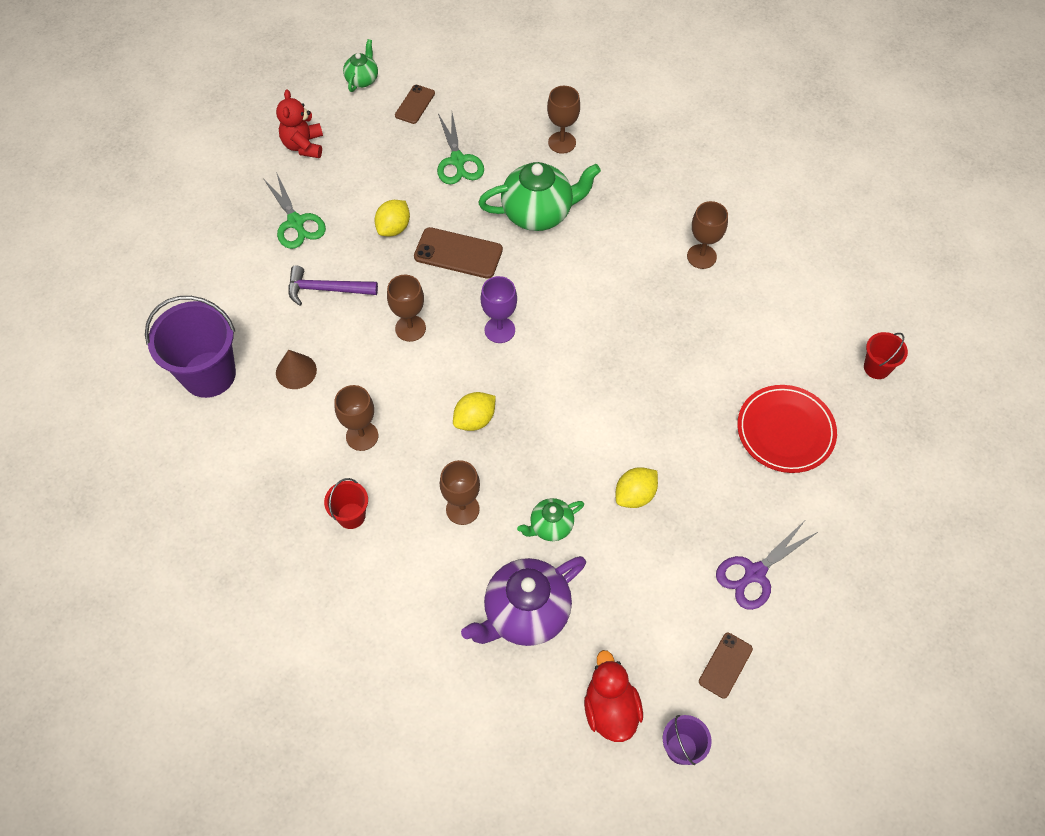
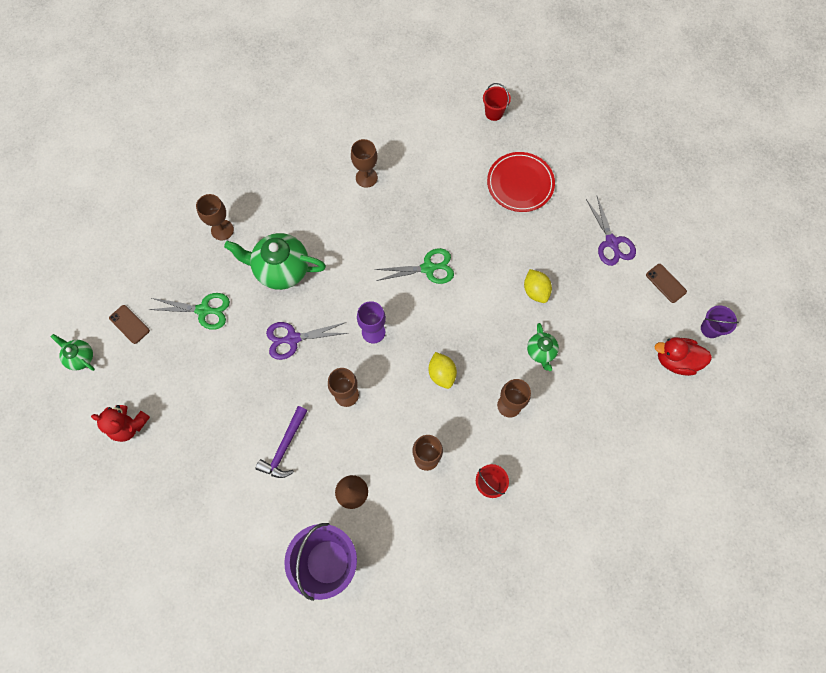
camera: 70 degrees left, 10 degrees up
(296, 222) = (207, 454): green scissors -> green scissors (428, 268)
(394, 228) = (247, 378): yellow lemon -> none
(458, 253) = (293, 338): brown phone -> purple scissors
(525, 613) = (598, 389): purple teapot -> none
(538, 213) = (281, 269): green teapot -> green teapot turned 90 degrees counterclockwise

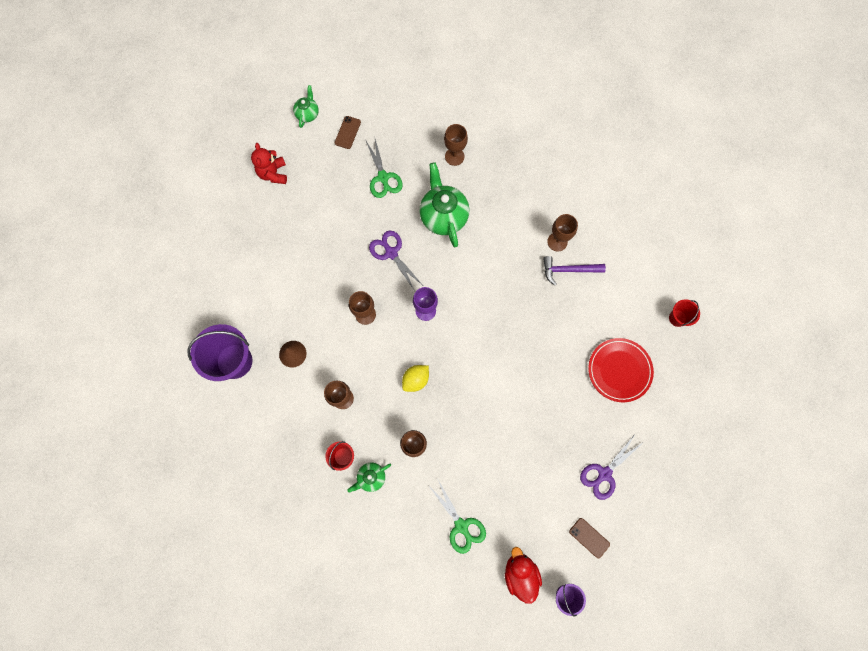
camera: 65 degrees right, 5 degrees up
(284, 447) = (305, 289): purple hammer -> purple hammer (569, 270)
(428, 268) = (501, 328): green scissors -> green scissors (461, 525)
(535, 291) = (525, 425): yellow lemon -> none
(541, 352) = (472, 452): green teapot -> green teapot (371, 477)
(665, 283) = (589, 538): brown phone -> brown phone turned 75 degrees counterclockwise

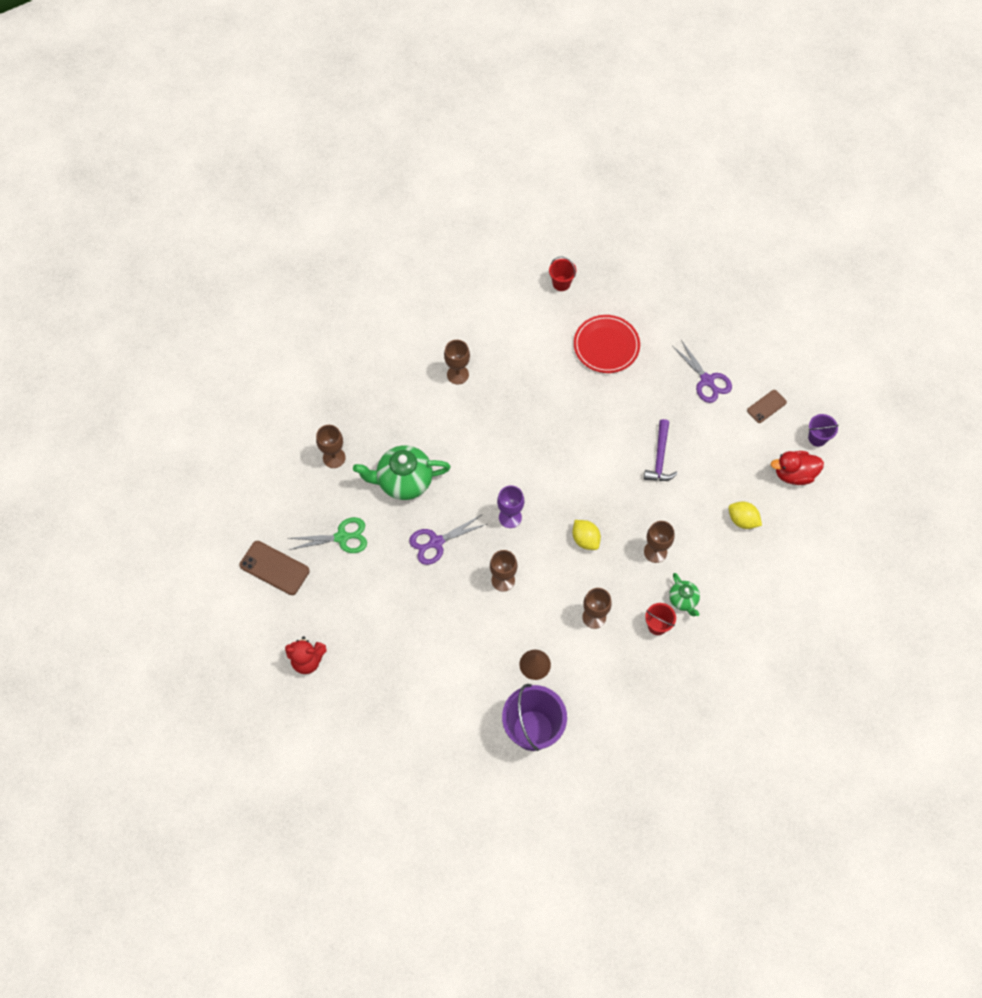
camera: 80 degrees left, 10 degrees down
(307, 114) = (238, 610): green teapot -> none
(347, 132) = (274, 568): brown phone -> brown phone, size x1.61
(461, 525) = (742, 520): green scissors -> yellow lemon
(569, 270) = (491, 370): purple hammer -> purple hammer (660, 457)

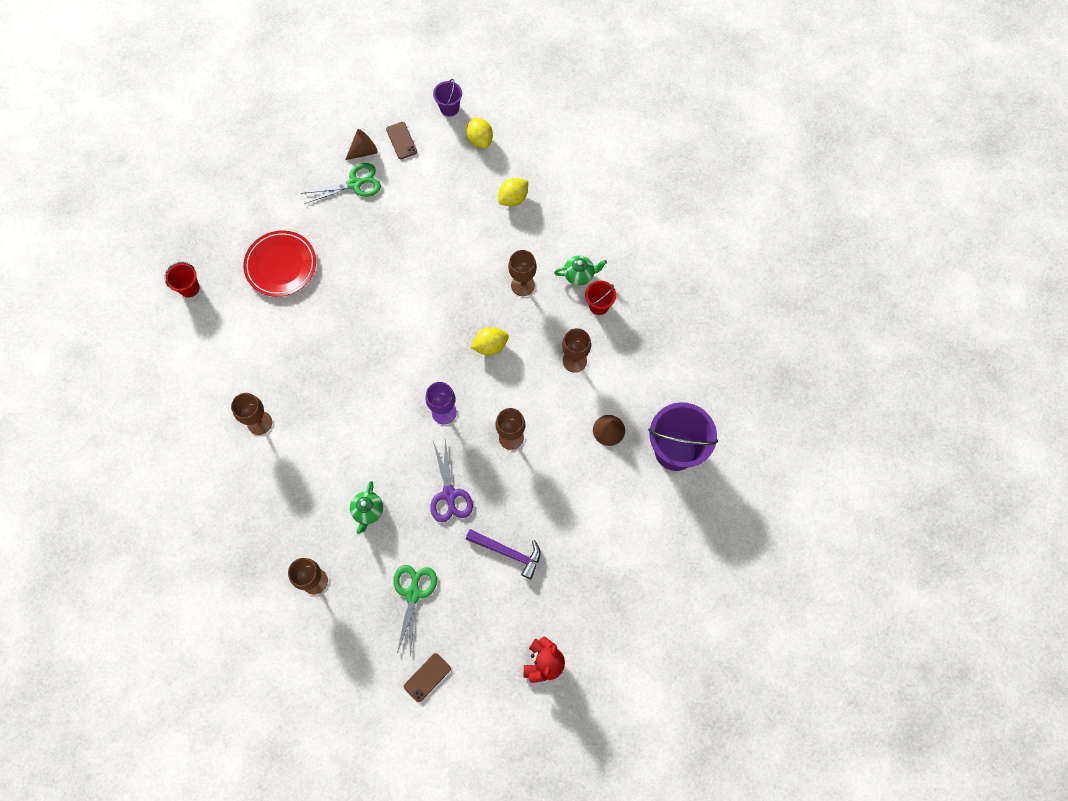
camera: 75 degrees left, 5 degrees up
(274, 568) = (427, 677): brown phone -> brown phone, size x0.62
(404, 481) = (368, 511): green teapot -> green teapot, size x0.53
(660, 457) = (424, 251): purple hammer -> purple hammer (508, 552)
(707, 380) = (354, 184): purple scissors -> green scissors
(743, 378) = (364, 151): none -> brown cone
(794, 474) = (480, 140): red duck -> yellow lemon

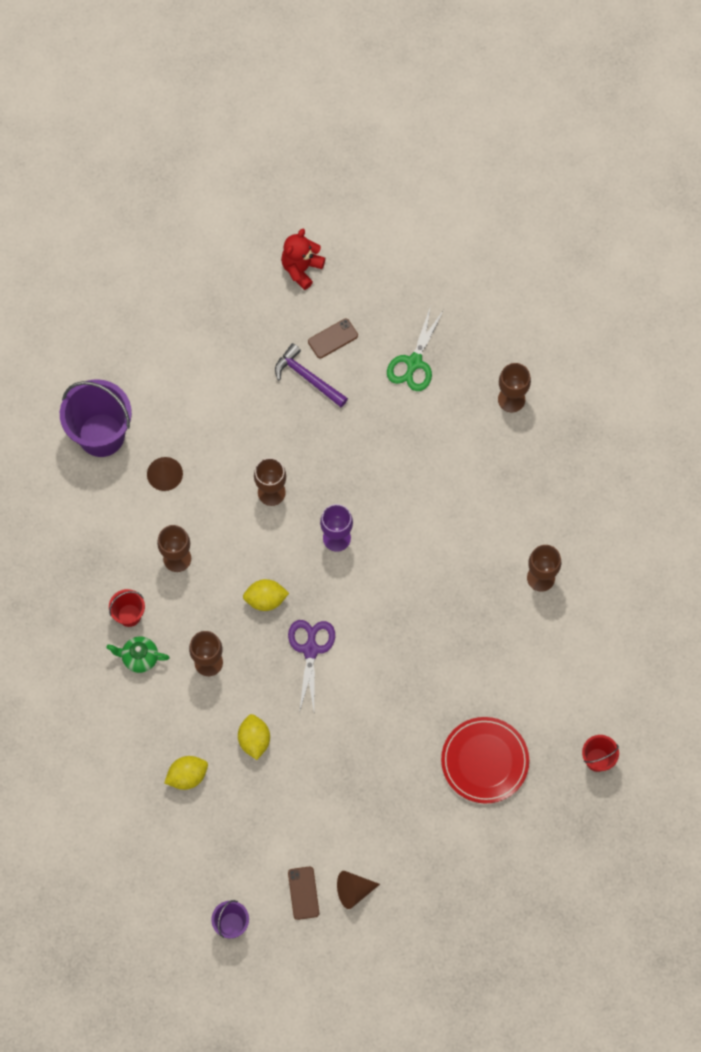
camera: 165 degrees left, 0 degrees up
(354, 184) = (375, 847): green scissors -> none
(368, 511) = (442, 454): green teapot -> none
(427, 677) = (418, 283): brown phone -> brown phone (332, 338)
(449, 494) = (353, 450): purple scissors -> purple scissors (310, 650)
(480, 140) = (205, 868): yellow lemon -> yellow lemon (254, 740)

